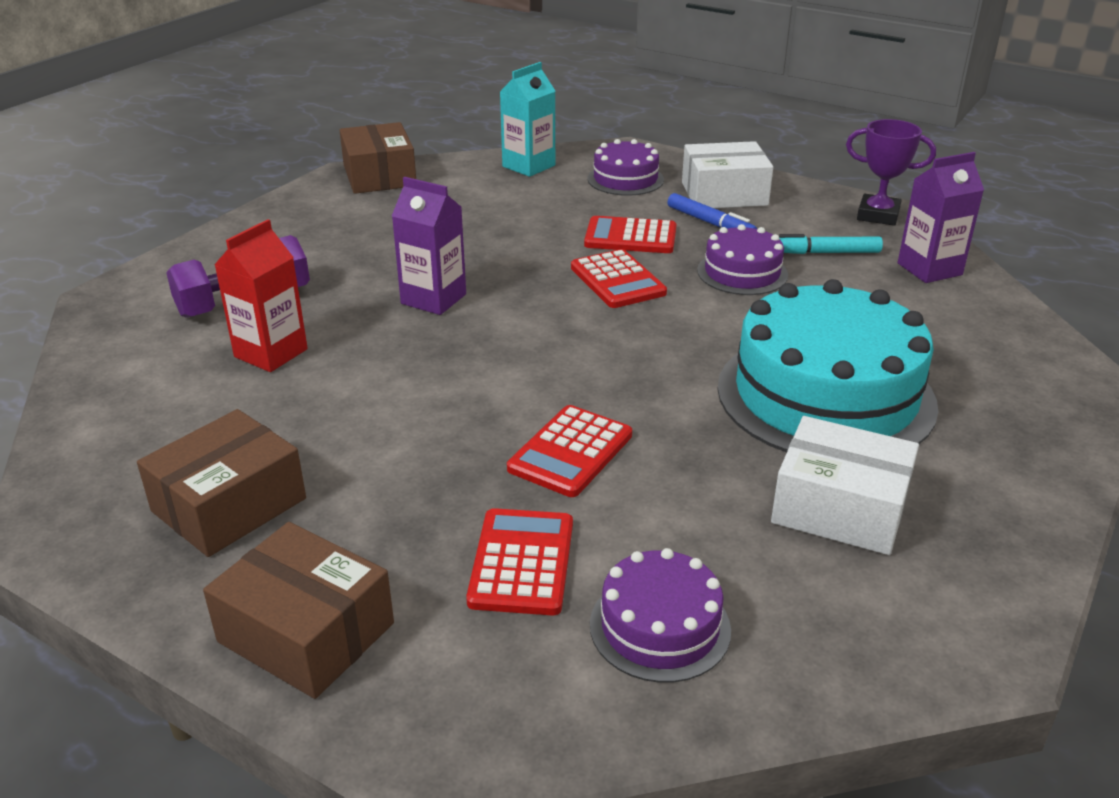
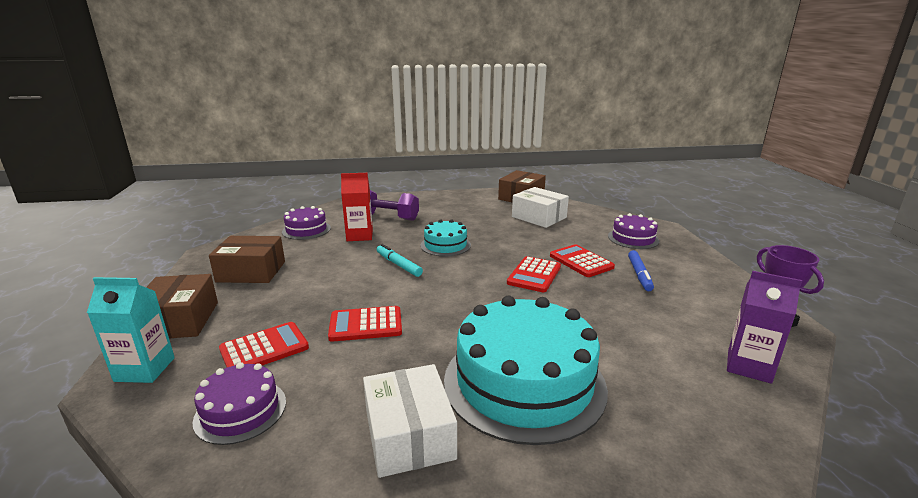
camera: 50 degrees right, 10 degrees down
(433, 299) = (445, 245): purple carton -> turquoise cake
(528, 166) = (594, 216): turquoise carton -> turquoise carton (145, 369)
(724, 194) = (678, 266): white box -> white box (539, 217)
(742, 272) = (607, 303): purple cake -> purple cake (306, 230)
(824, 253) = (684, 320): turquoise marker -> turquoise marker (398, 265)

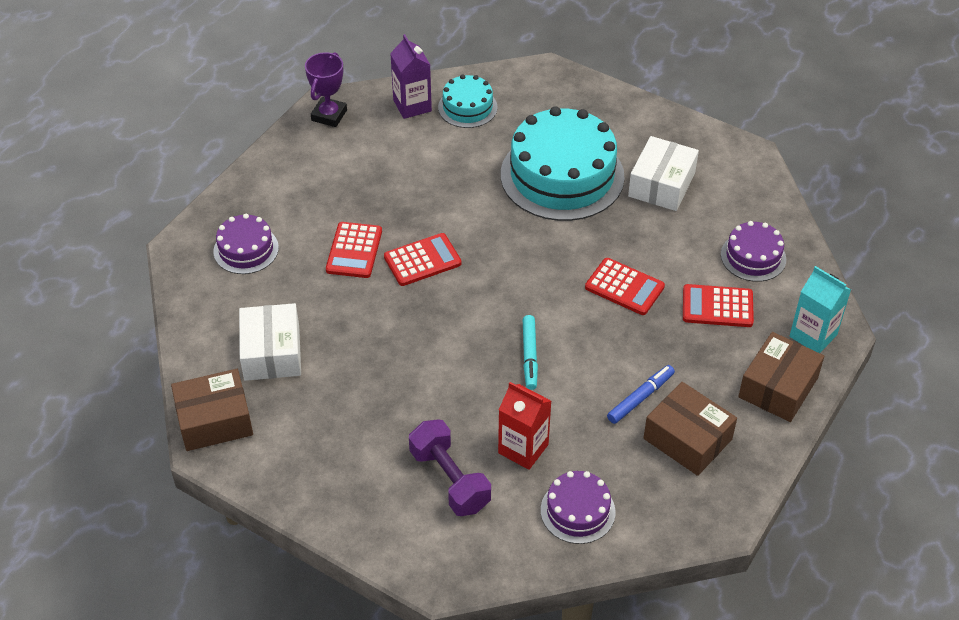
camera: 140 degrees left, 25 degrees up
(445, 245) = (447, 362): turquoise cake -> turquoise cake (467, 107)
(639, 275) = (334, 204): blue marker -> blue marker (640, 398)

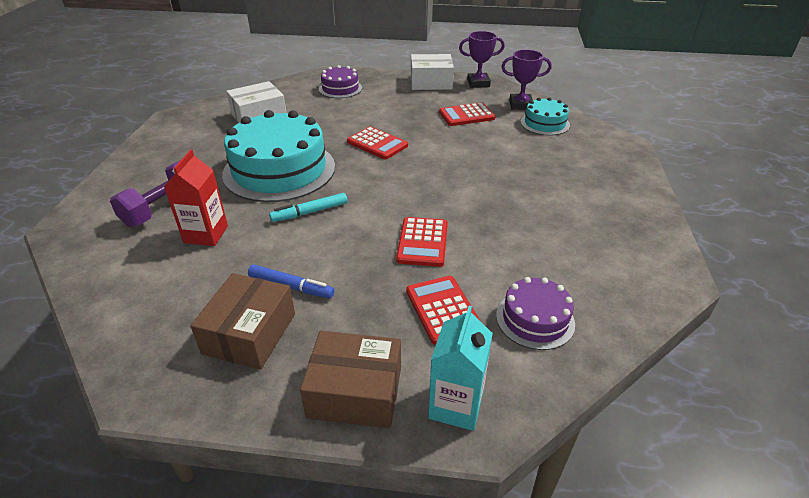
camera: 65 degrees right, 10 degrees down
(214, 420) = (195, 113): brown box -> none
(354, 251) = (366, 119): red calculator -> red calculator (466, 115)
(412, 105) = (520, 105): purple carton -> purple trophy
(562, 175) = (521, 178): turquoise cake -> turquoise cake (279, 170)
(577, 511) = (140, 282): purple cake -> none
(661, 185) = (569, 232): white box -> white box (431, 82)

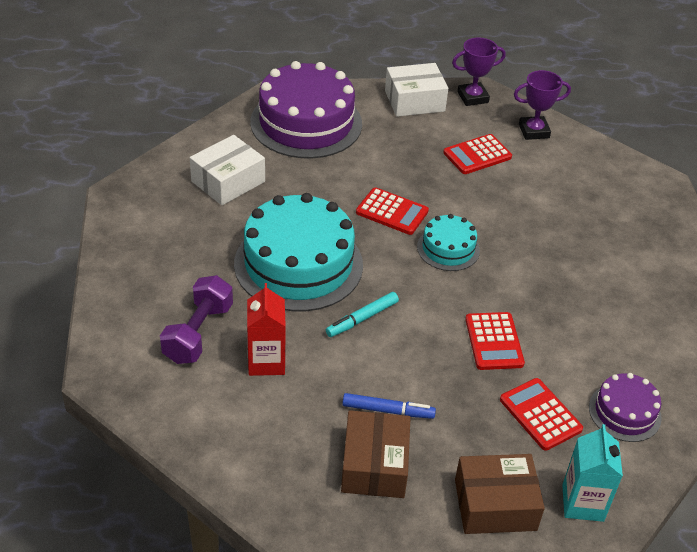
camera: 15 degrees left, 5 degrees up
(340, 88) = (306, 123): purple cake -> purple cake, size x2.00
(545, 123) = (569, 159): turquoise cake -> turquoise cake (448, 248)

